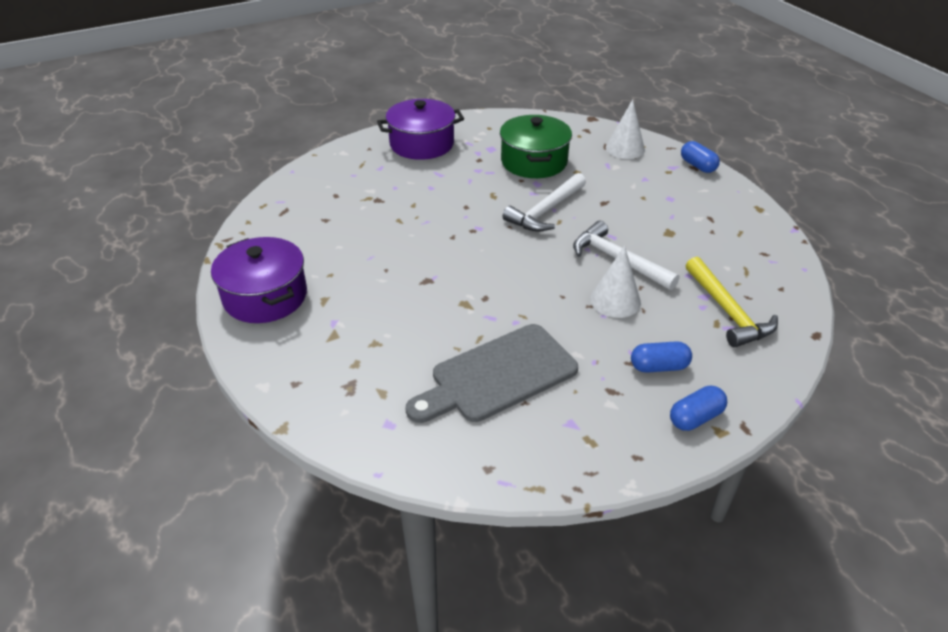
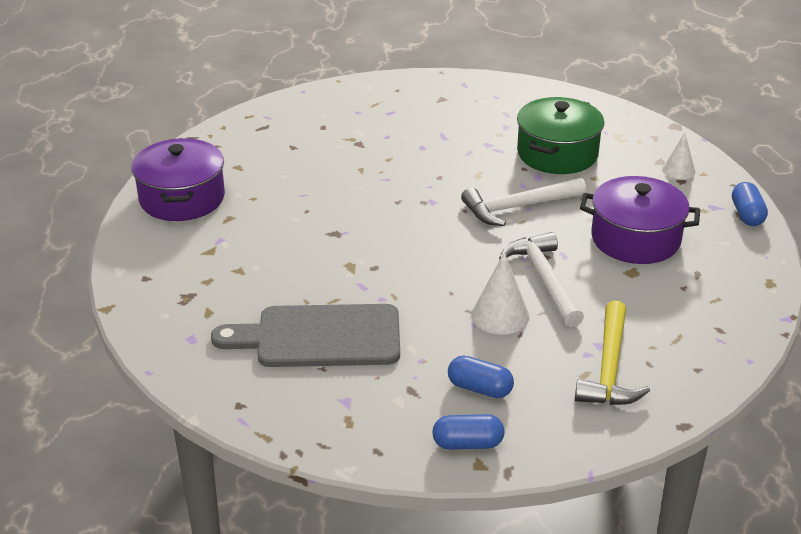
camera: 30 degrees right, 5 degrees down
(422, 144) = (455, 100): purple pot -> purple pot (635, 239)
(625, 148) = (678, 170): white cone -> white cone, size x0.66

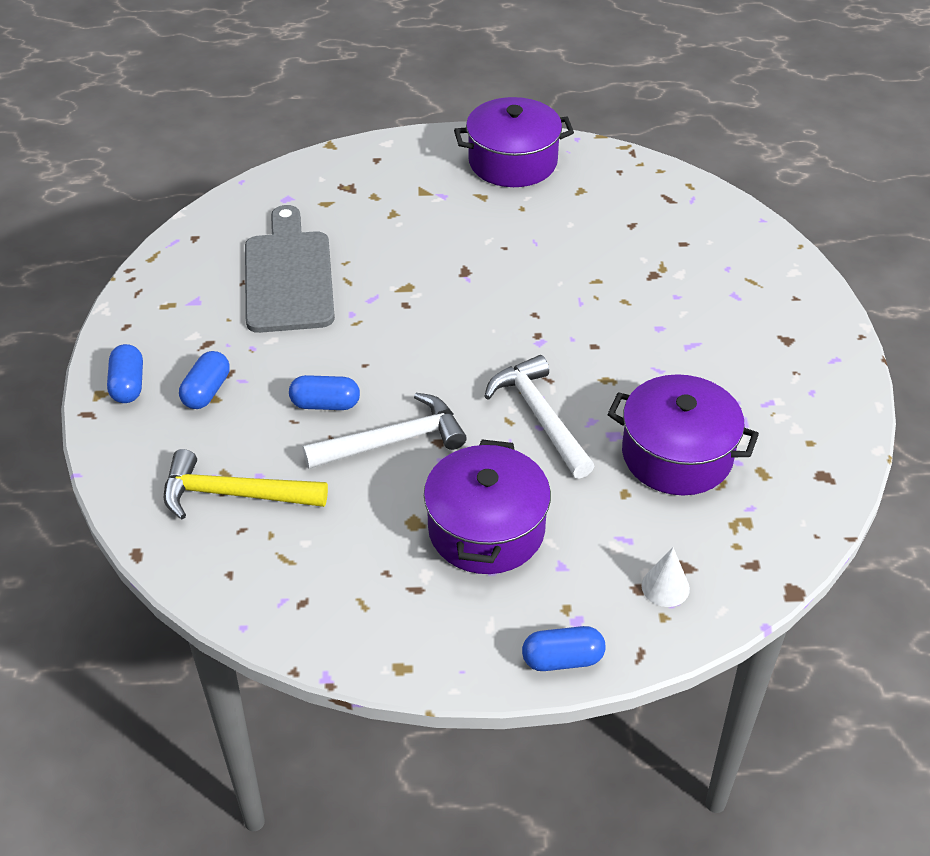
camera: 85 degrees right, 10 degrees up
(500, 315) = (325, 404): white cone -> blue capsule
(557, 153) = (677, 455): green pot -> purple pot

